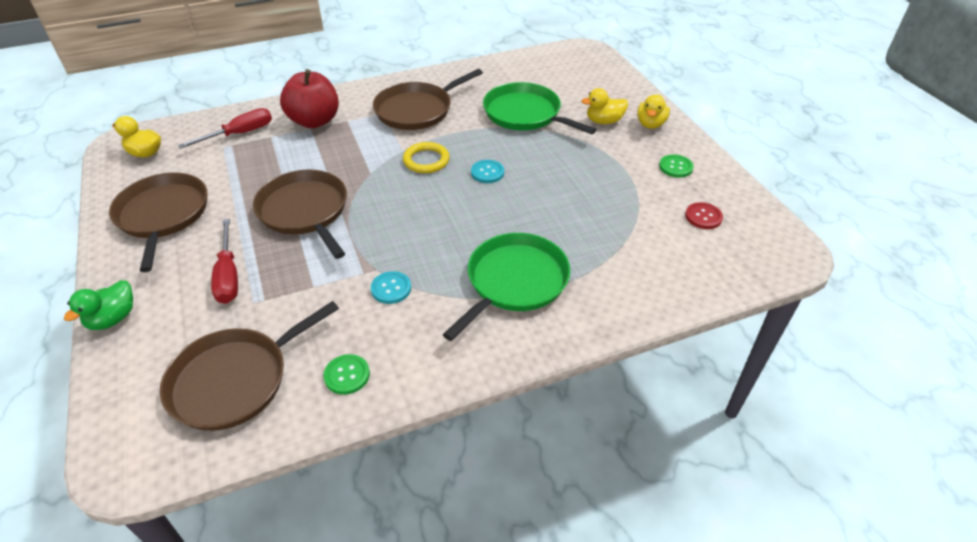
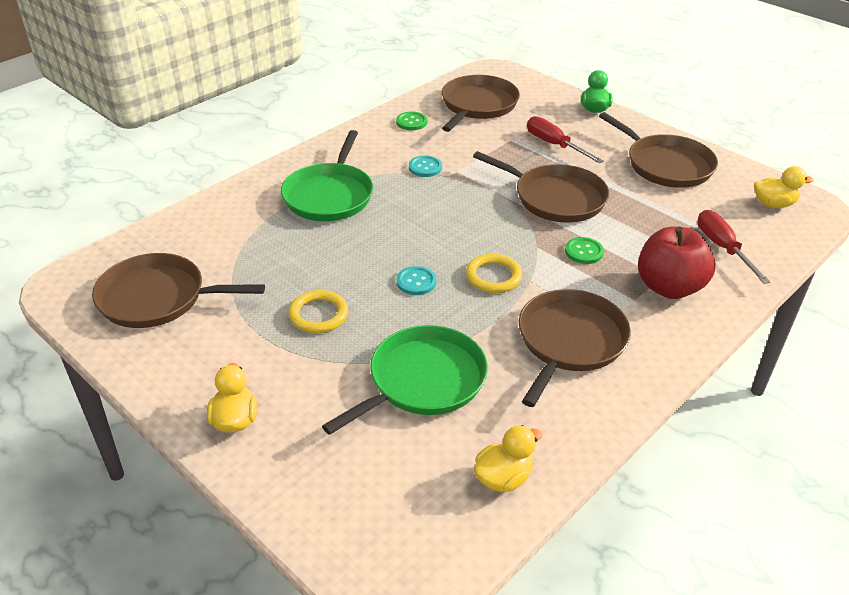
camera: 155 degrees right, 5 degrees down
(239, 134) = (722, 248): red screwdriver -> red screwdriver turned 135 degrees clockwise
(525, 114) = (422, 381): green pan -> green pan turned 60 degrees counterclockwise
(575, 169) = (318, 315): none -> yellow ring
(604, 121) = (305, 403): yellow duck -> yellow duck (503, 478)
(675, 167) = (192, 354): green button -> green button (584, 252)
(703, 217) = (157, 298): red button -> brown pan

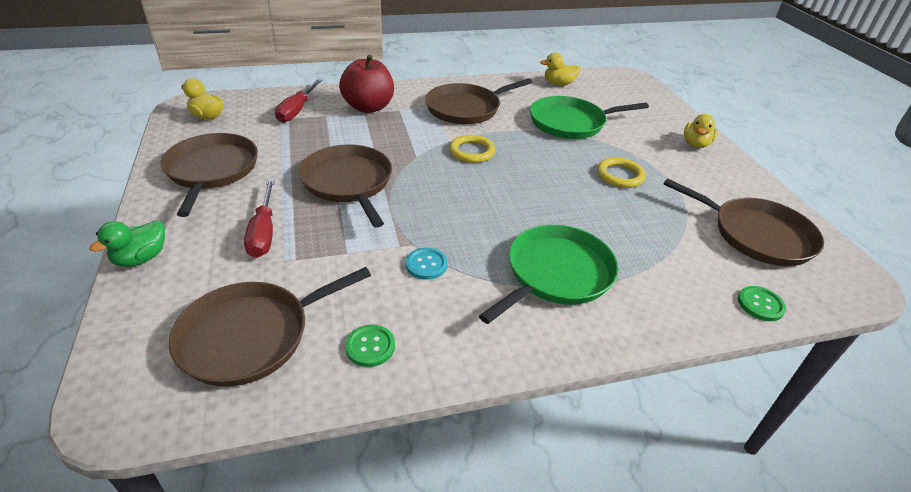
camera: 150 degrees left, 0 degrees up
(416, 282) = (531, 169): turquoise button -> none
(584, 252) = (388, 141): green button -> green button (760, 304)

